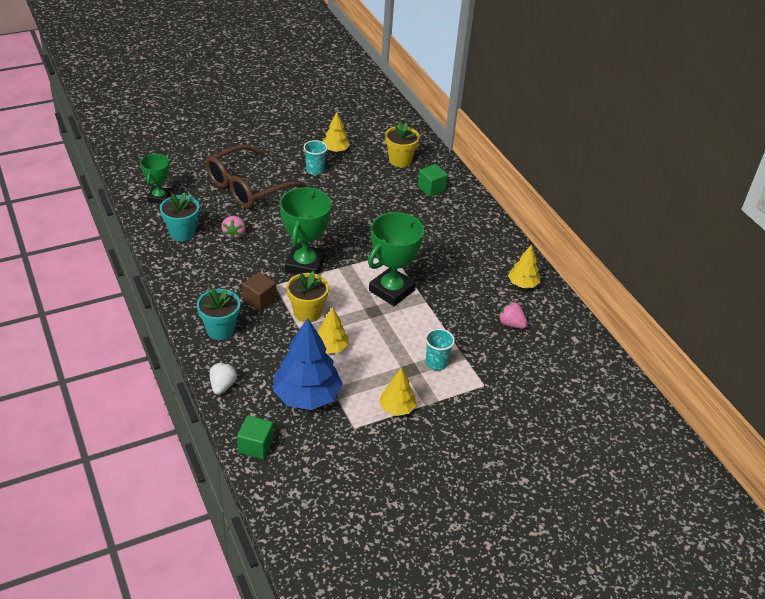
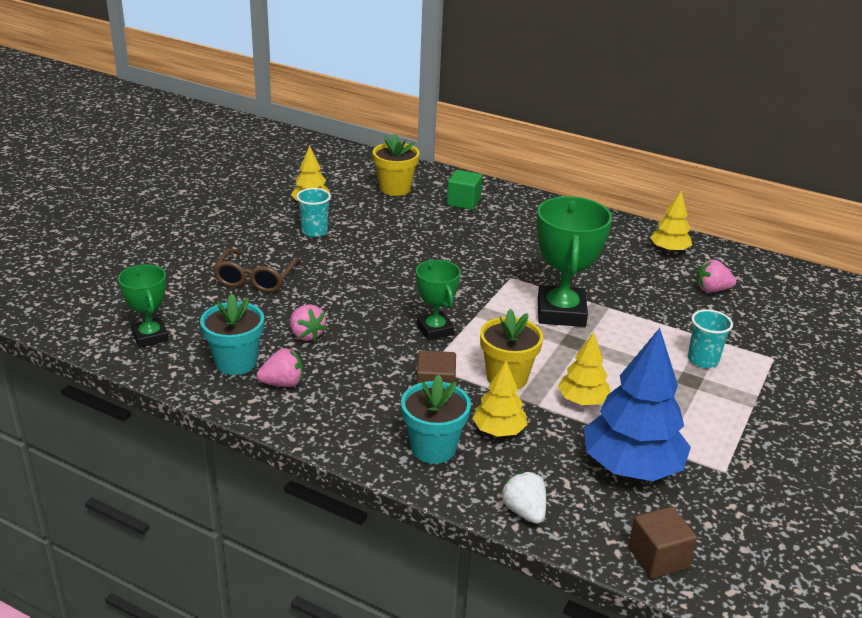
camera: 35 degrees left, 10 degrees down
(191, 256) = (283, 383): none -> pink strawberry
(247, 187) = (255, 279): brown glasses -> brown glasses, size x0.60
(256, 446) = (658, 558): green cube -> brown cube
(305, 265) = (435, 330): green trophy -> green trophy, size x0.60
(397, 408) = (733, 425): yellow tree -> yellow tree (498, 430)

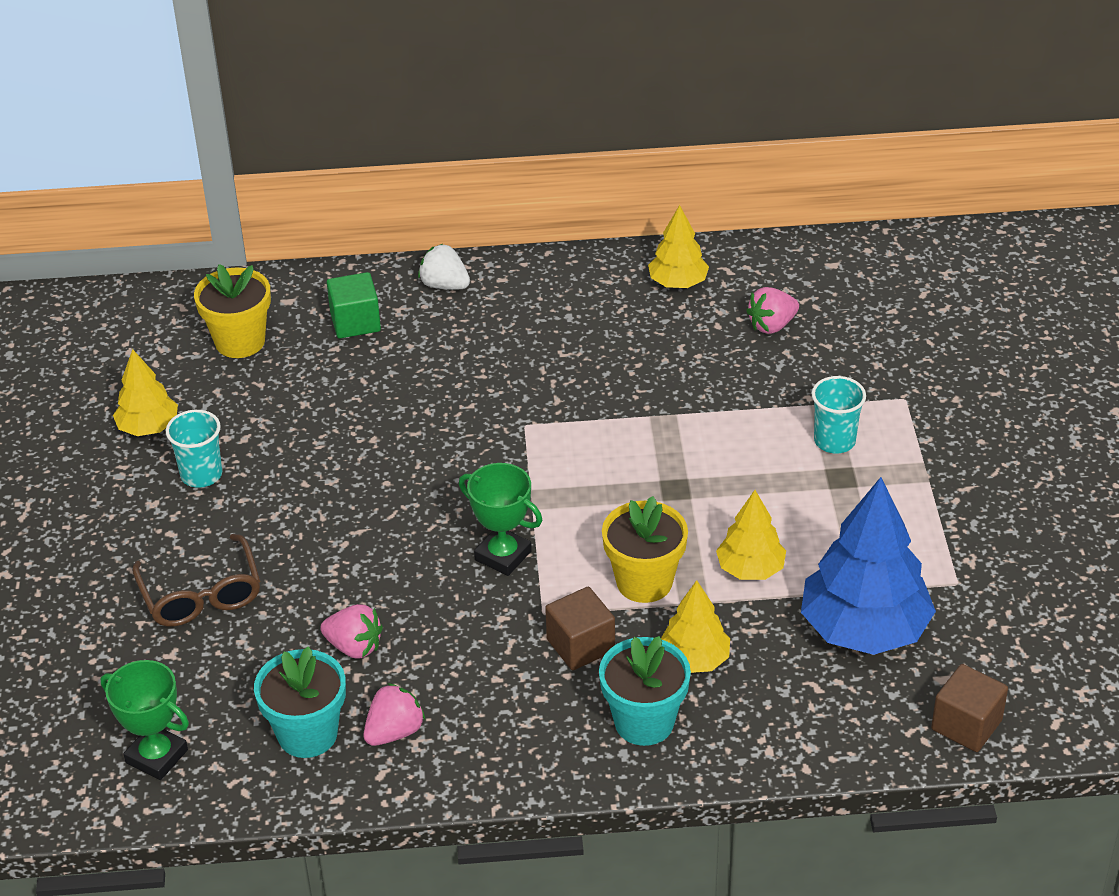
camera: 30 degrees left, 10 degrees up
(524, 511) = (801, 746): white strawberry -> white strawberry (444, 285)
(561, 312) = (628, 451): green trophy -> none

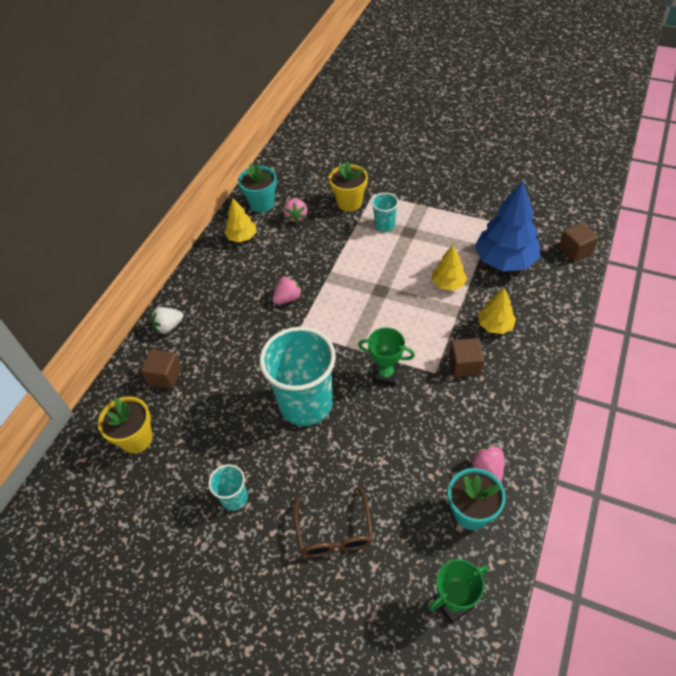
camera: 60 degrees left, 10 degrees up
(148, 427) = (174, 514): yellow tree -> none
(201, 595) = (334, 532): brown glasses -> brown glasses turned 75 degrees clockwise
(354, 647) = (416, 466): pink strawberry -> pink strawberry (288, 298)
(355, 322) = (165, 376): green cube -> brown cube
(395, 486) = (306, 403): none -> turquoise cup
(503, 555) = (386, 374): green trophy -> green trophy turned 45 degrees clockwise
(644, 582) = (435, 325): yellow flower pot -> yellow flower pot (349, 202)
(644, 722) = (526, 359): turquoise flower pot -> turquoise flower pot (262, 204)

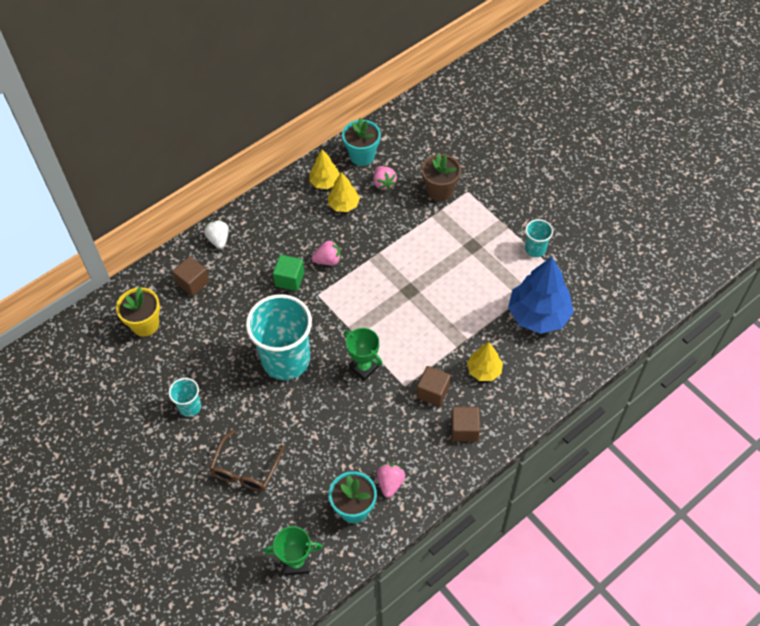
camera: 25 degrees right, 5 degrees up
(169, 326) = (219, 240): white strawberry -> white strawberry turned 75 degrees clockwise
(262, 330) = (289, 279): none -> green cube
(296, 217) = (384, 183): pink strawberry -> pink strawberry turned 45 degrees counterclockwise
(349, 202) = (440, 191): yellow flower pot -> brown flower pot
(384, 225) = (456, 229): turquoise cup -> turquoise cup (535, 249)
(448, 284) = (471, 312): yellow tree -> yellow tree (343, 205)
(575, 250) = (610, 336): brown cube -> brown cube (464, 429)

